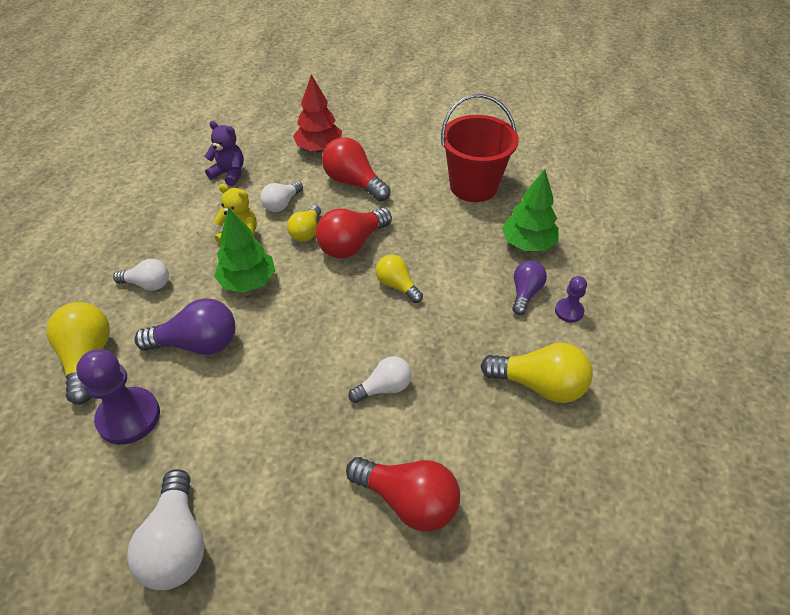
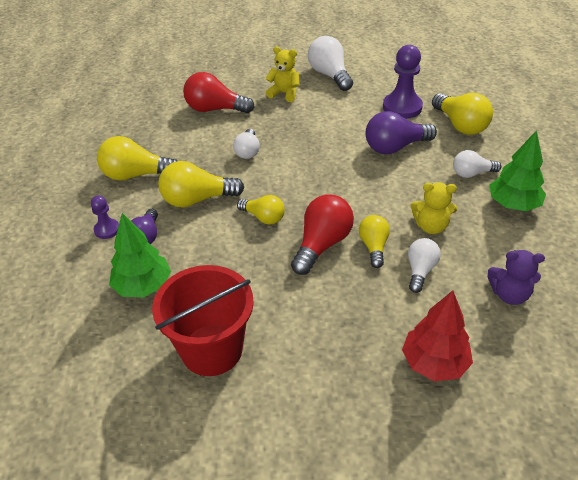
camera: 165 degrees right, 5 degrees down
(248, 282) = (393, 193): green tree -> green tree (513, 205)
(280, 510) = (284, 93): none -> yellow teddy bear
(354, 182) = (359, 318): red light bulb -> none
(384, 388) = (248, 151): white light bulb -> white light bulb turned 45 degrees counterclockwise
(464, 326) = (197, 199): none -> yellow light bulb

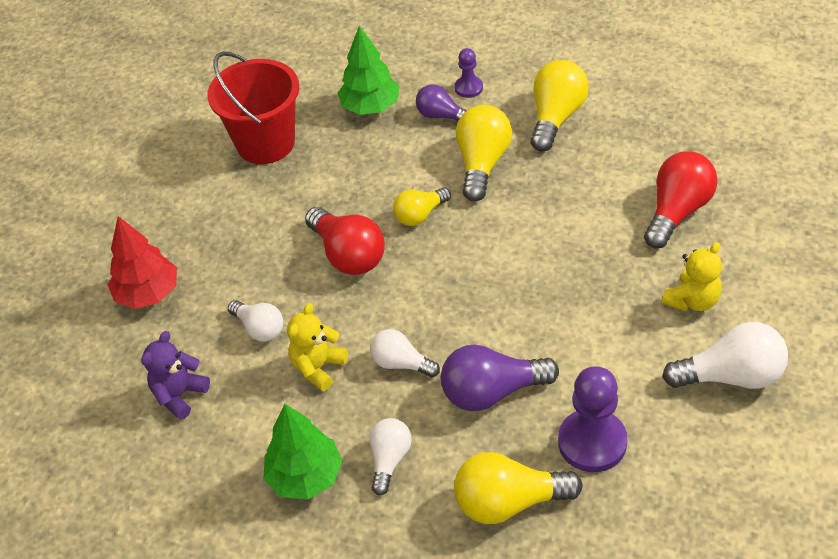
camera: 115 degrees right, 5 degrees up
(248, 151) = (557, 226): white light bulb -> white light bulb (401, 363)
(373, 247) = (318, 299): yellow light bulb -> none
(395, 147) = (492, 392): purple light bulb -> purple light bulb turned 105 degrees counterclockwise

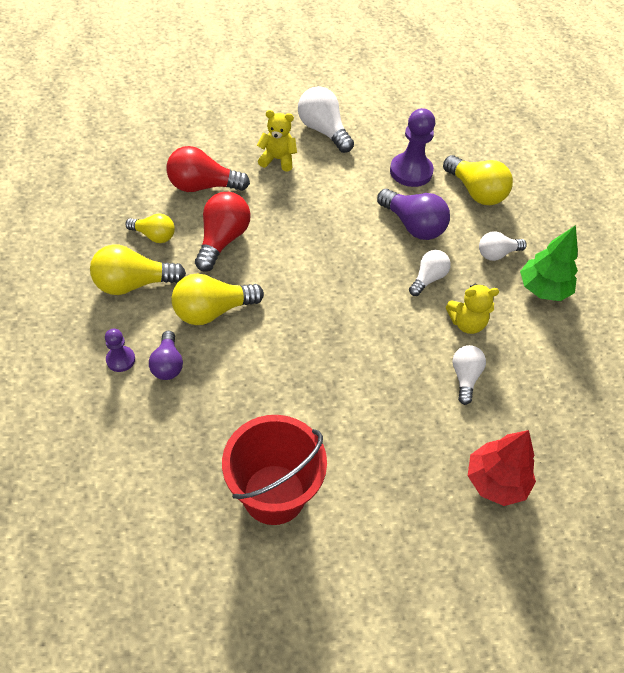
camera: 130 degrees left, 5 degrees up
(179, 395) = (554, 396): purple teddy bear -> none
(348, 255) = (360, 356): red light bulb -> red light bulb (222, 240)
(370, 107) = (181, 427): green tree -> none
(401, 363) = (428, 279): white light bulb -> white light bulb turned 135 degrees counterclockwise
(420, 215) = (291, 328): yellow light bulb -> yellow light bulb (154, 236)

